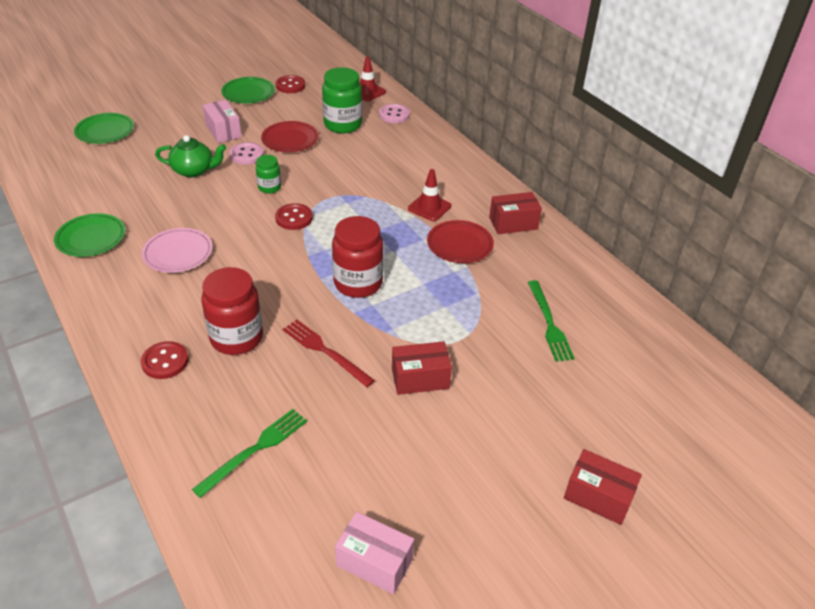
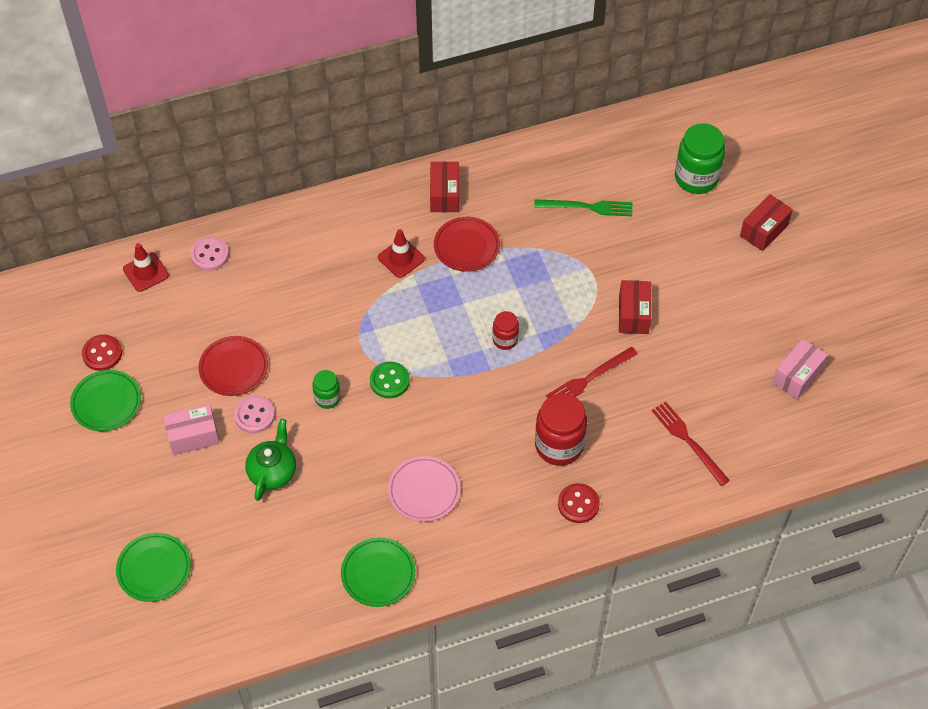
camera: 75 degrees left, 15 degrees up
(255, 450) = (688, 441): green fork -> red fork
(294, 218) = (389, 381): red button -> green button
(343, 125) = (216, 310): green jar -> green jar (696, 178)
(358, 283) = (505, 340): red jar -> red jar, size x0.54

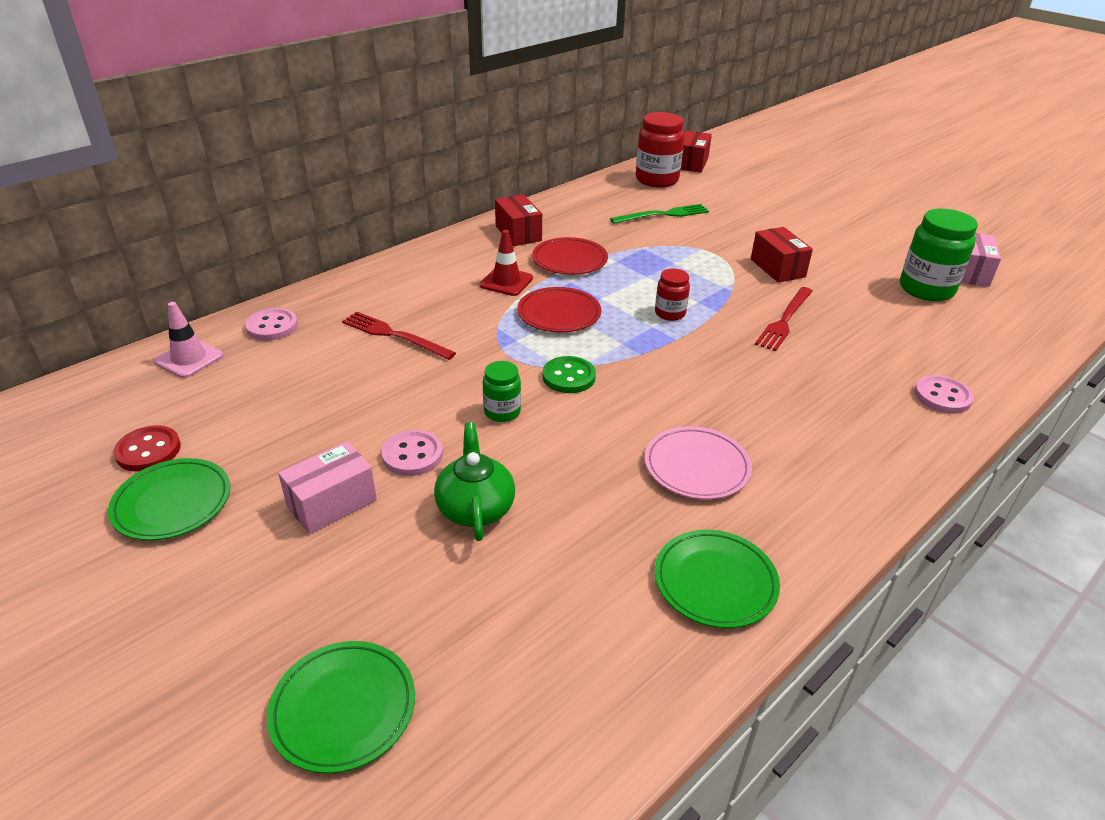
camera: 25 degrees left, 20 degrees down
(145, 272) = (189, 359): red traffic cone -> pink traffic cone
(234, 368) = (356, 416): red plate -> red plate (559, 314)
(559, 445) = (811, 380): red jar -> red jar (657, 180)
(578, 504) = (886, 424): red button -> none
(641, 496) = (942, 396): none -> pink button
(688, 441) = (933, 340): red fork -> red fork (394, 335)
(696, 178) = (739, 182): green jar -> green jar (926, 289)
(764, 230) = (828, 198): red box -> red box (691, 163)

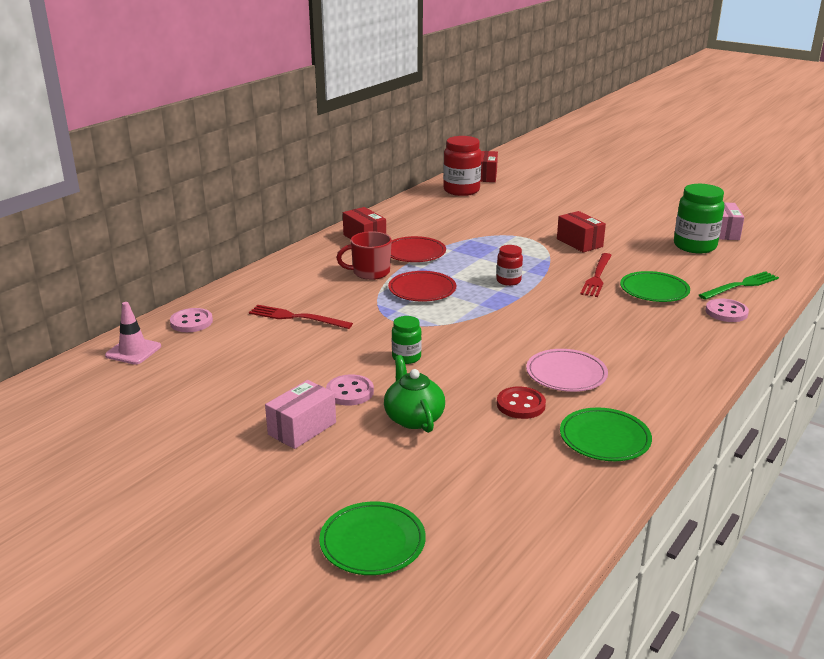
camera: 10 degrees left, 10 degrees down
(148, 450) = (135, 414): red button -> red button (520, 405)
(172, 503) = (175, 444): green plate -> green plate (654, 290)
(506, 282) = (370, 272): red traffic cone -> red mug
(569, 377) = (448, 330): green button -> none
(663, 215) = (476, 214): green fork -> green fork (741, 285)

